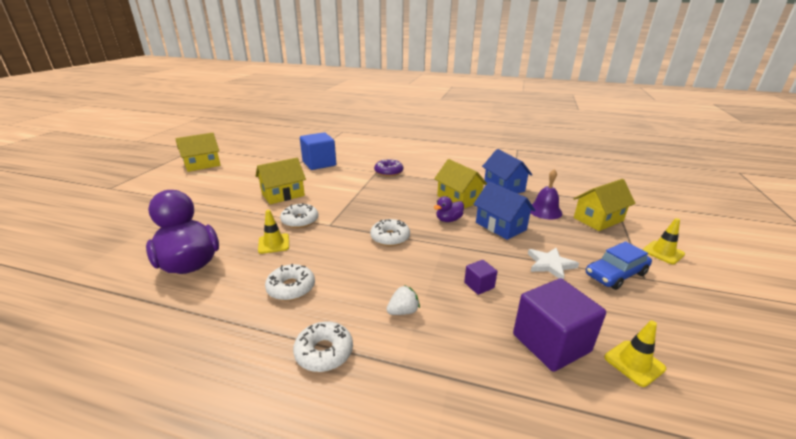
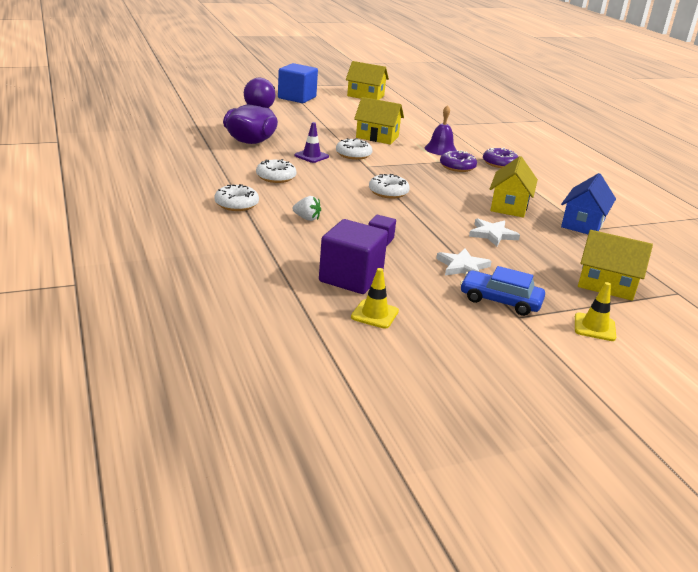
camera: 50 degrees right, 0 degrees up
(274, 243) = (311, 156): yellow traffic cone -> purple traffic cone
(319, 163) = (454, 132): blue cube -> blue cube (297, 98)
(376, 188) = (457, 167): none -> purple donut
(448, 220) = (460, 209): purple duck -> none
(500, 226) = (492, 234): blue house -> white star
(544, 211) = (568, 252): purple bell -> purple bell (440, 149)

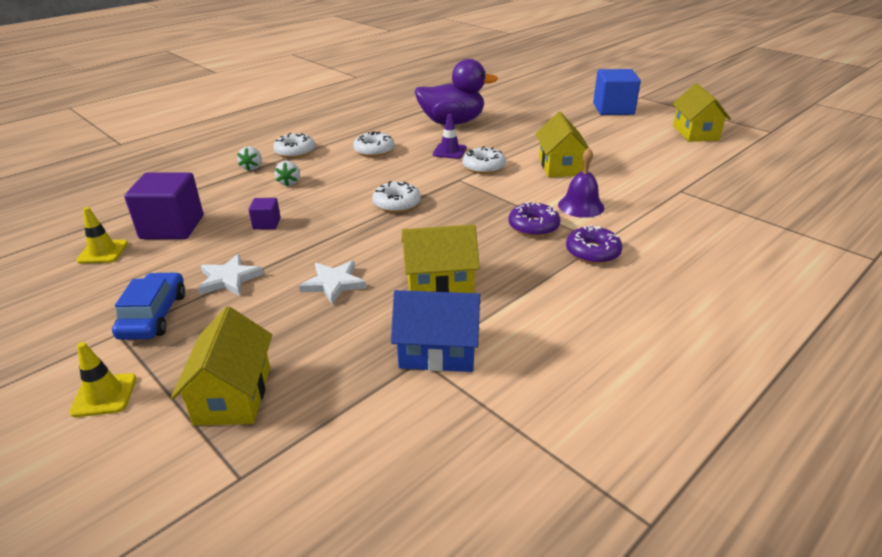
camera: 70 degrees right, 5 degrees up
(252, 227) = (252, 168): none -> white strawberry

